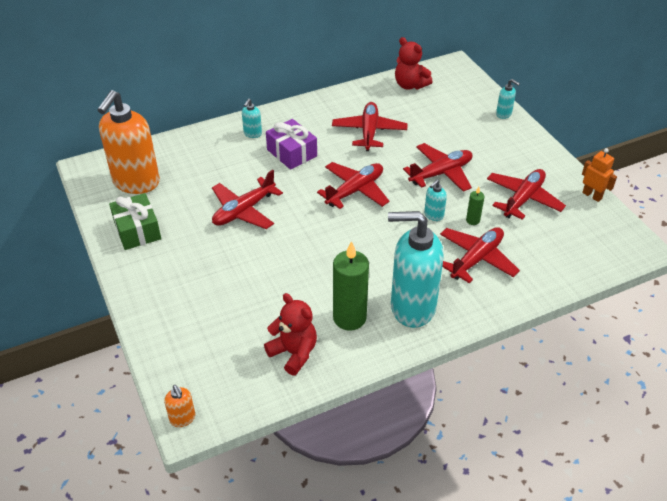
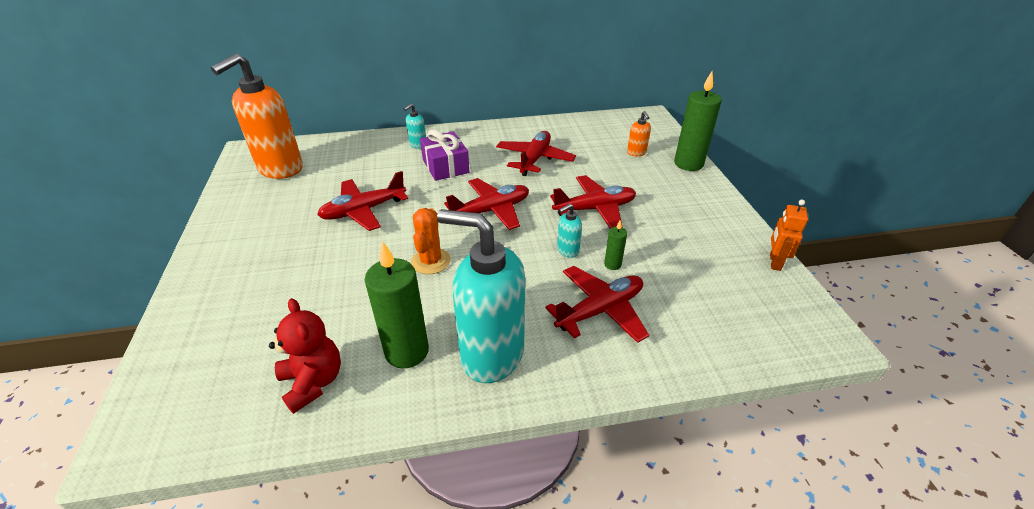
camera: 15 degrees right, 5 degrees down
(137, 230) = (247, 211): green gift -> none
(182, 418) = (122, 440): orange soap dispenser -> orange soap dispenser (636, 153)
(328, 245) = (431, 261): none -> orange cactus
(410, 85) = (596, 126): red teddy bear -> none
(504, 114) = (688, 164): turquoise soap dispenser -> green candle
(523, 199) = (684, 251): red plane -> none
(592, 195) = (774, 262): orange robot -> orange robot turned 135 degrees counterclockwise

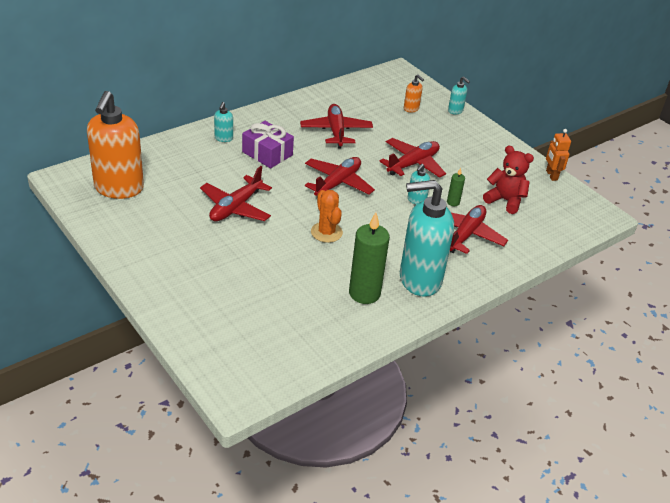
camera: 30 degrees left, 0 degrees up
(313, 382) = (321, 328): red teddy bear -> red teddy bear (505, 200)
(688, 164) = (455, 111): green candle -> turquoise soap dispenser

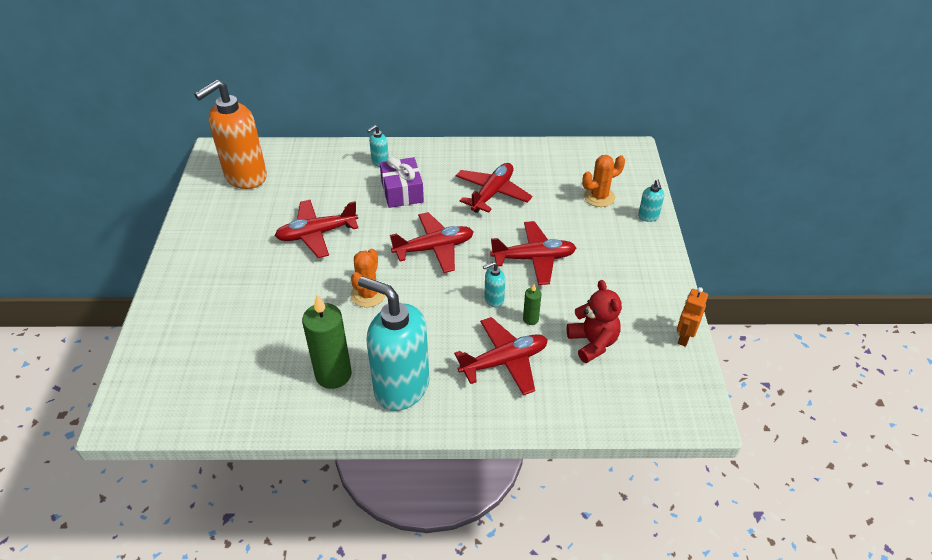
camera: 40 degrees right, 5 degrees up
(411, 109) = (599, 197): orange soap dispenser -> orange cactus

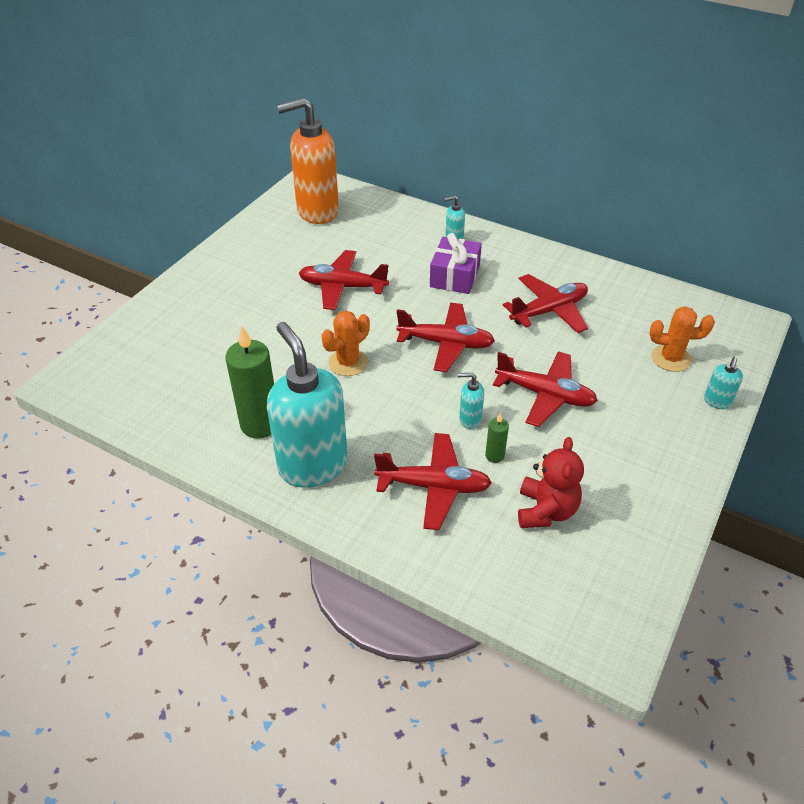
camera: 30 degrees right, 0 degrees up
(684, 337) = (662, 553): orange robot -> none

